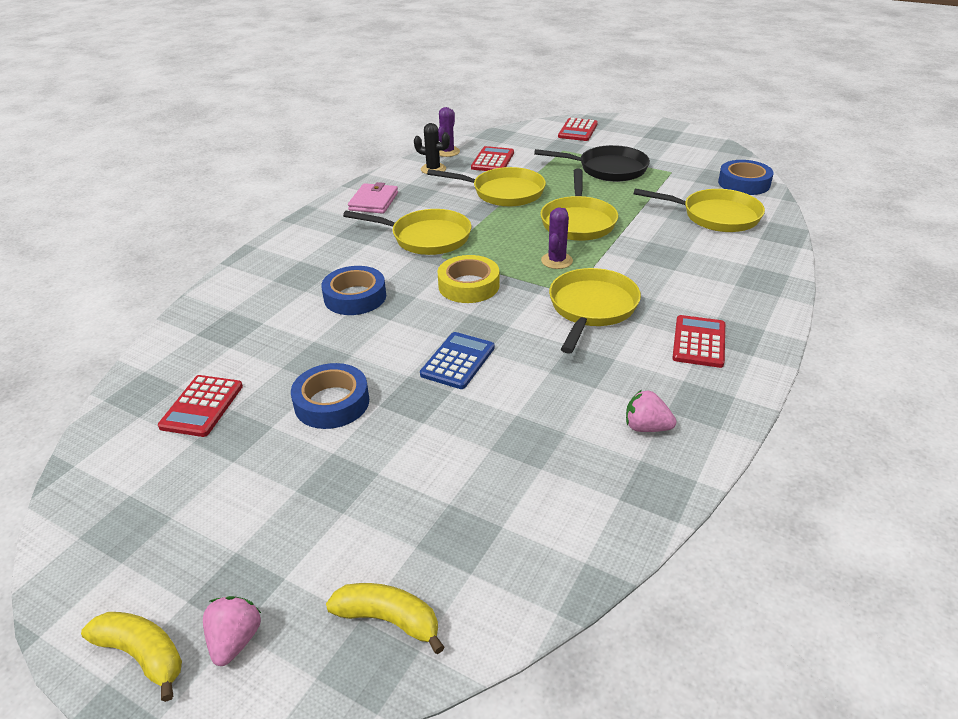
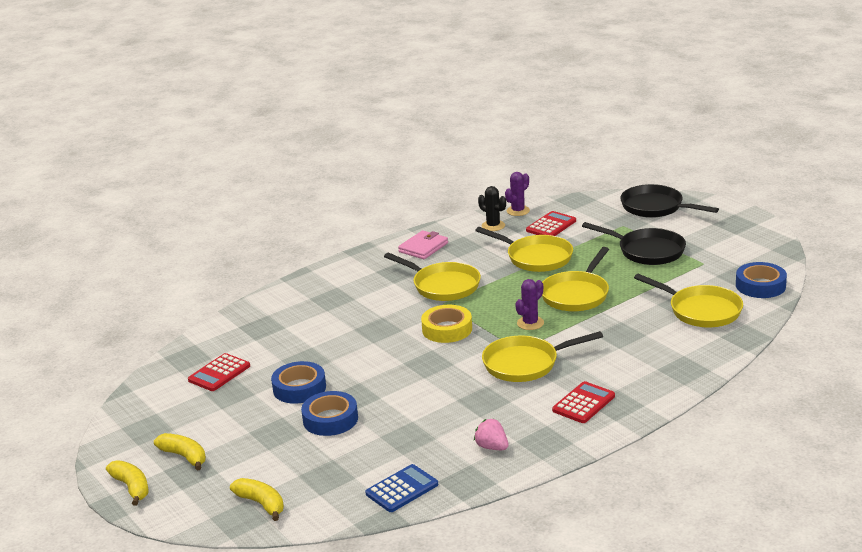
camera: 25 degrees right, 10 degrees down
(212, 563) = (184, 456): none -> yellow banana
(235, 640) = (179, 493): pink strawberry -> none
(355, 297) = (359, 322): blue tape -> blue tape (330, 419)
(458, 361) = (399, 380): blue calculator -> blue calculator (402, 489)
(578, 130) = (655, 207): red calculator -> black pan
(591, 308) = (525, 364): yellow pan -> yellow pan turned 150 degrees counterclockwise

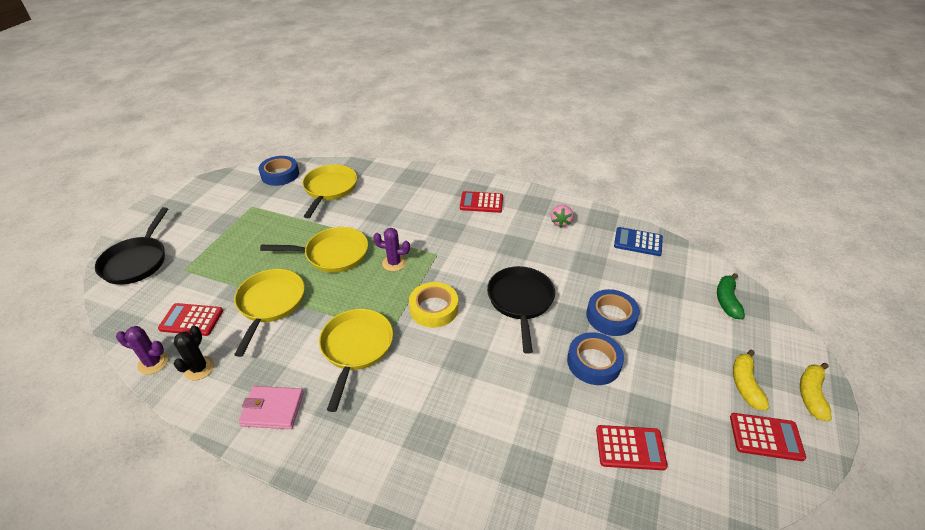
camera: 125 degrees left, 15 degrees up
(143, 439) = (765, 437): none -> red calculator
(261, 504) = (727, 301): yellow banana -> green banana
(525, 364) = (454, 244): yellow pan -> none
(647, 251) = (236, 240): black pan -> black pan (520, 301)

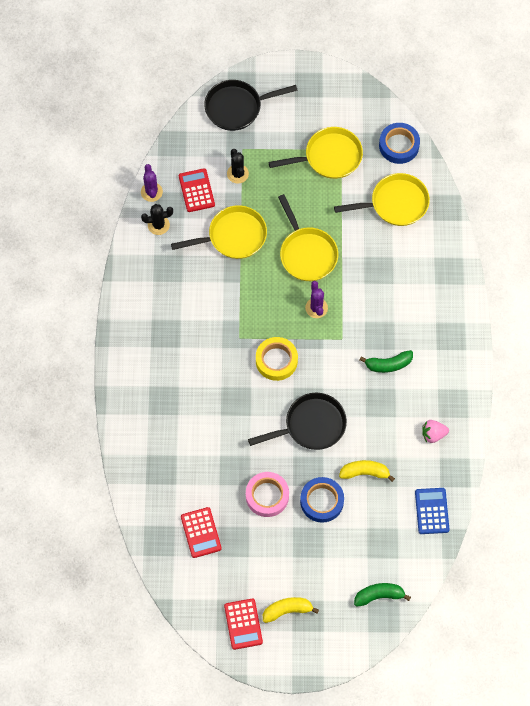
camera: 70 degrees right, 25 degrees up
(206, 281) = (237, 174): none -> black cactus
(272, 409) = (145, 292): pink wallet -> none
(356, 348) = (215, 321): yellow pan -> yellow pan (329, 157)
(479, 231) = (388, 364): none -> green banana
(481, 202) = (434, 352): red calculator -> none
(593, 362) = (267, 496): blue tape -> pink tape
(811, 394) = (295, 659): yellow banana -> yellow banana (365, 472)

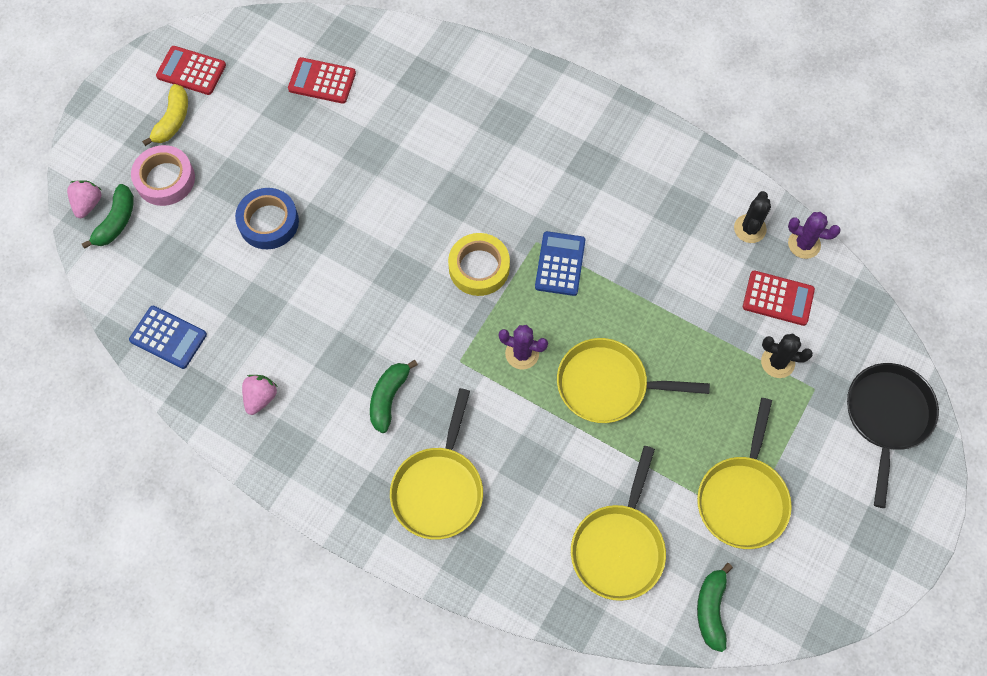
camera: 120 degrees right, 0 degrees up
(233, 236) = (684, 308): yellow pan -> yellow pan (439, 489)
(246, 317) = (560, 264): none -> blue calculator
(267, 496) = (316, 168): pink tape -> pink tape (165, 179)
(311, 425) = (369, 261): black pan -> none
(365, 472) = (269, 289): yellow banana -> none
(378, 622) = (88, 204): none -> pink strawberry
(399, 145) = (711, 609): blue tape -> green banana

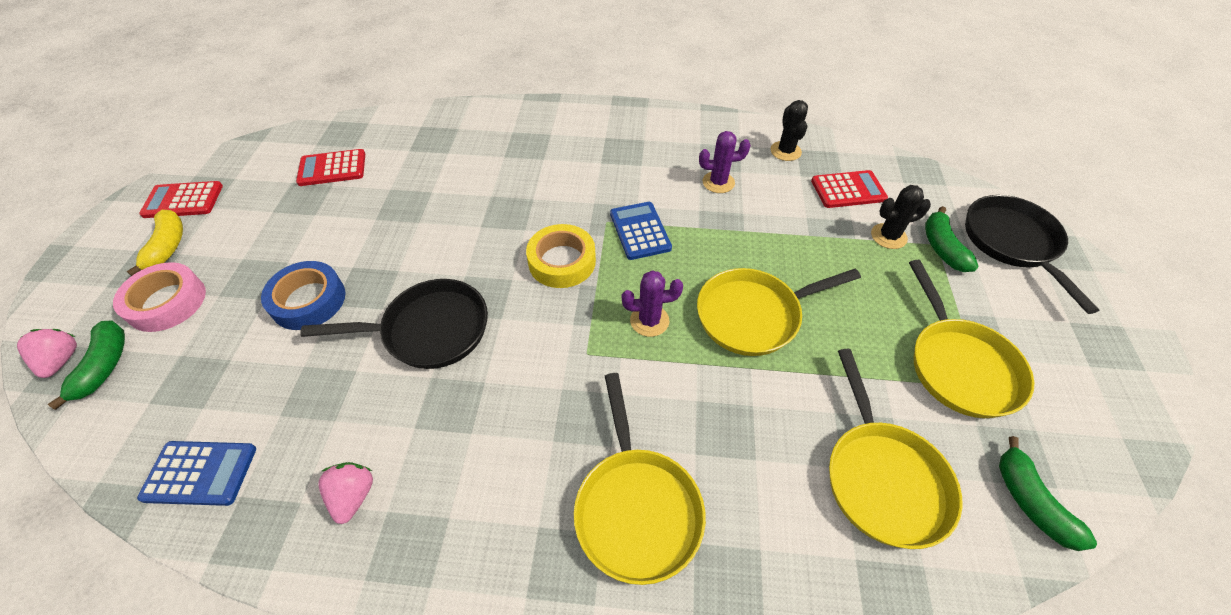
camera: 25 degrees left, 15 degrees down
(350, 289) = (429, 330): none -> black pan
(389, 398) = (523, 426): green banana -> green banana (942, 247)
(804, 244) = (836, 147): purple cactus -> purple cactus (718, 182)

